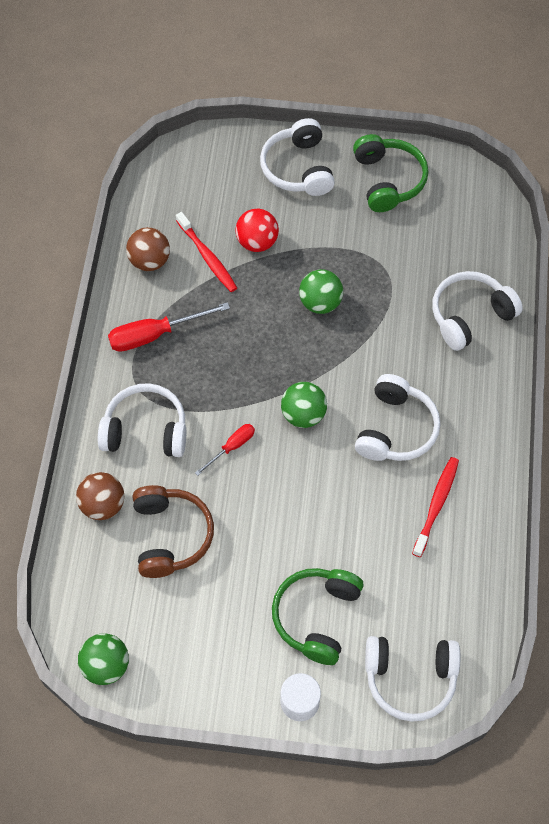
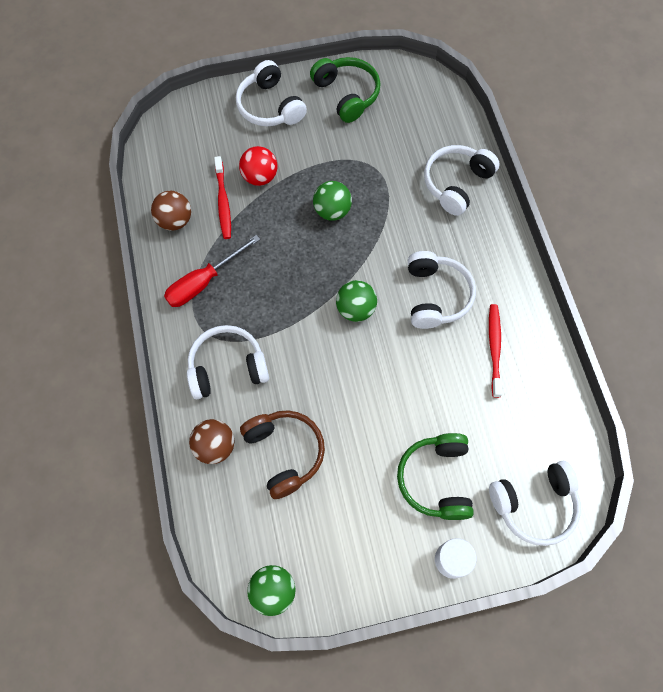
camera: 20 degrees left, 5 degrees up
(207, 257) = (223, 202): red toothbrush -> red toothbrush turned 45 degrees clockwise
(231, 447) = (307, 357): red screwdriver -> none

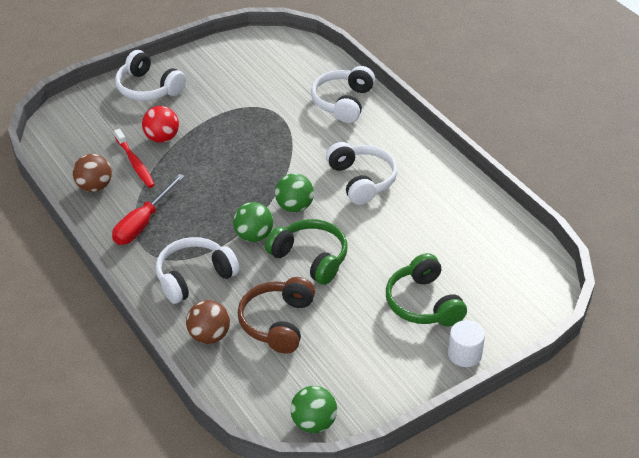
camera: 20 degrees left, 25 degrees down
(285, 453) = (277, 322): brown headphones -> brown headphones turned 120 degrees counterclockwise
(332, 211) = (240, 146): green ball -> green ball (254, 236)
(347, 94) = (216, 65): green headphones -> green headphones (310, 258)
(494, 348) = (430, 202): red toothbrush -> none
(534, 505) = (516, 297): white headphones -> none

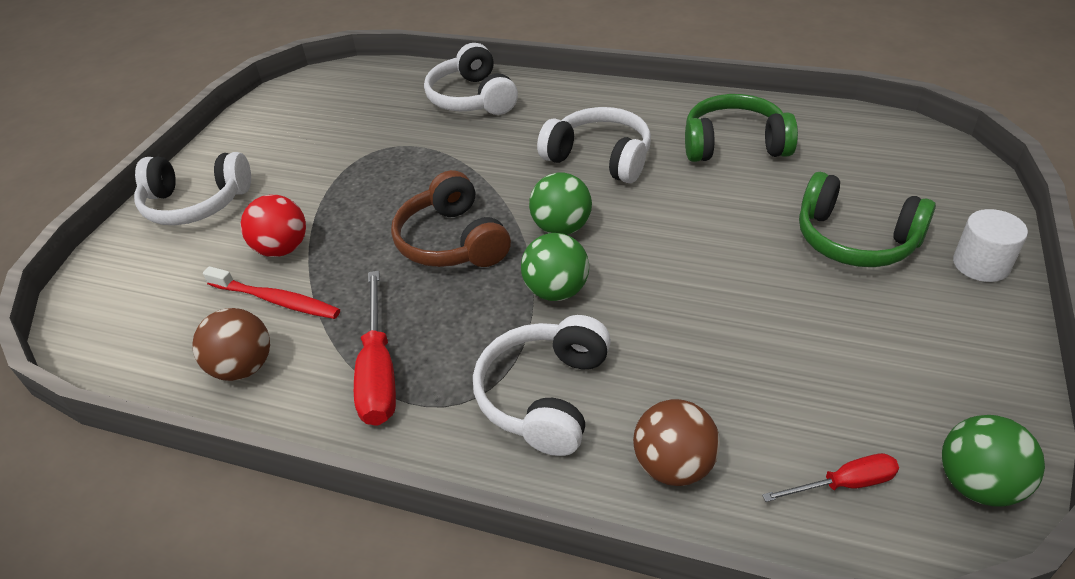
camera: 35 degrees left, 0 degrees up
(263, 387) = (843, 484): none -> red screwdriver
(277, 322) = (735, 379): brown headphones -> brown headphones (452, 241)
(310, 258) = (661, 272): green headphones -> green headphones (734, 144)

